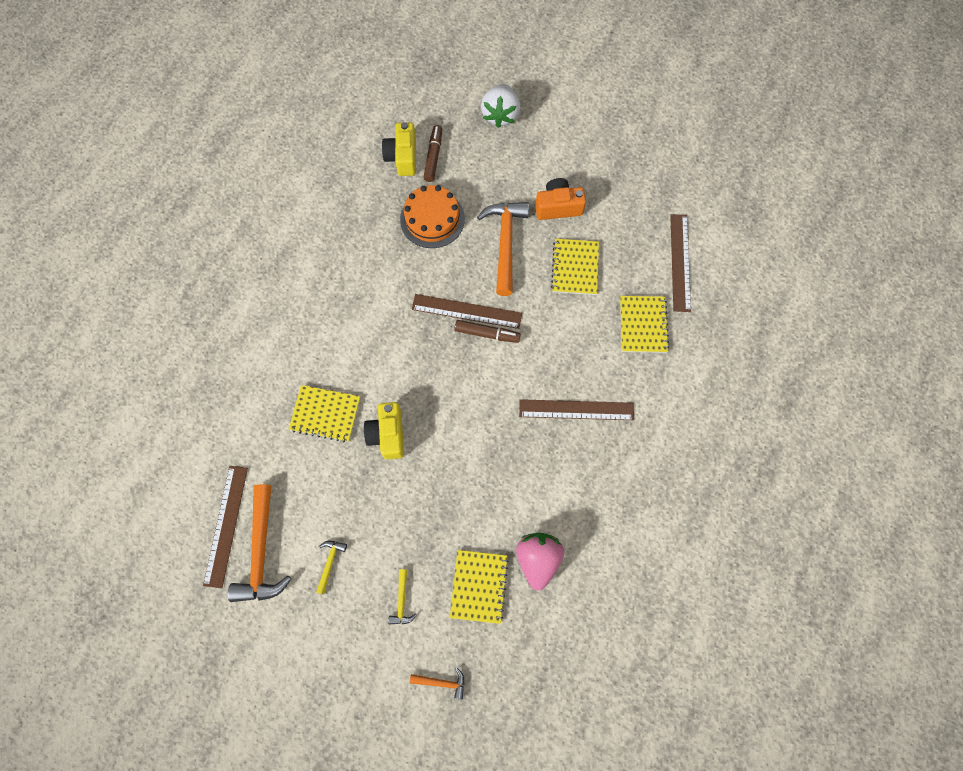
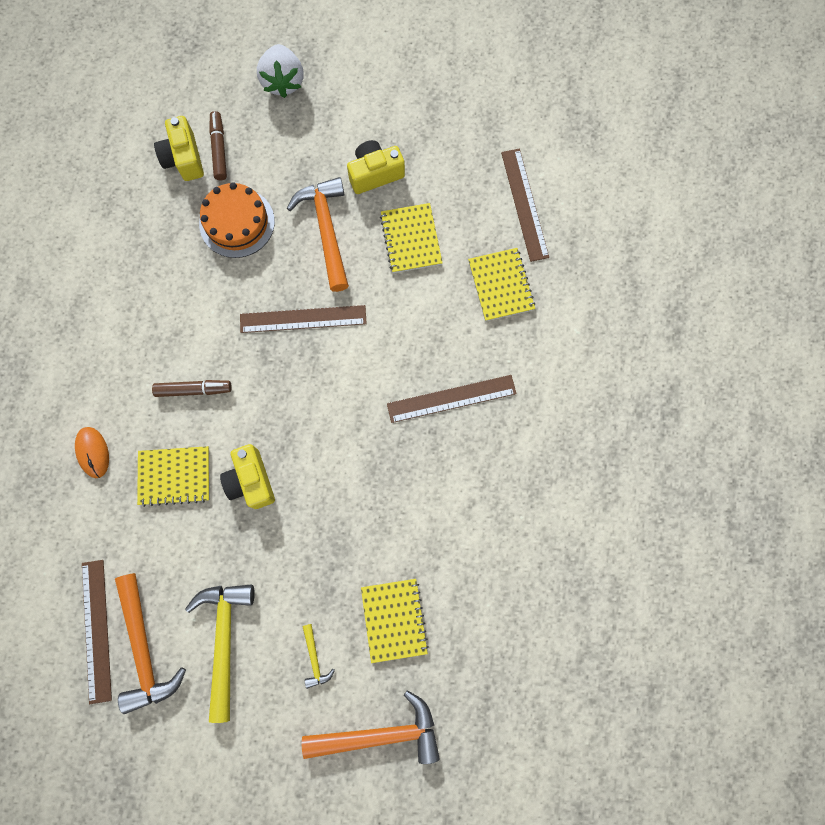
camera: 15 degrees left, 5 degrees up
(263, 377) = (93, 452): none -> orange mouse
(330, 563) = (224, 639): yellow hammer -> yellow hammer, size x2.18
(442, 682) = (380, 733): orange hammer -> orange hammer, size x2.18
(487, 334) = (332, 339): brown marker -> brown marker (194, 390)
(538, 559) = (450, 573): pink strawberry -> none
(558, 207) = (375, 174): orange camera -> yellow camera

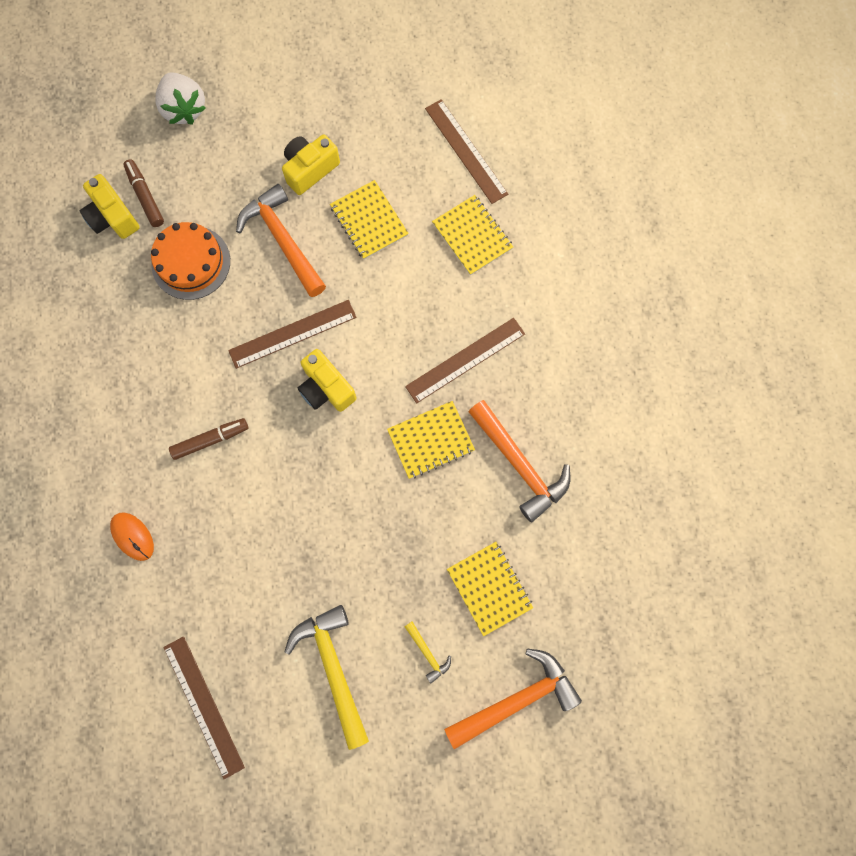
camera: 20 degrees left, 0 degrees up
(145, 648) = (258, 706): orange hammer -> orange hammer (520, 464)
(175, 476) = (224, 529): yellow notebook -> yellow notebook (430, 440)
(251, 480) = (301, 507): yellow camera -> yellow camera (326, 388)

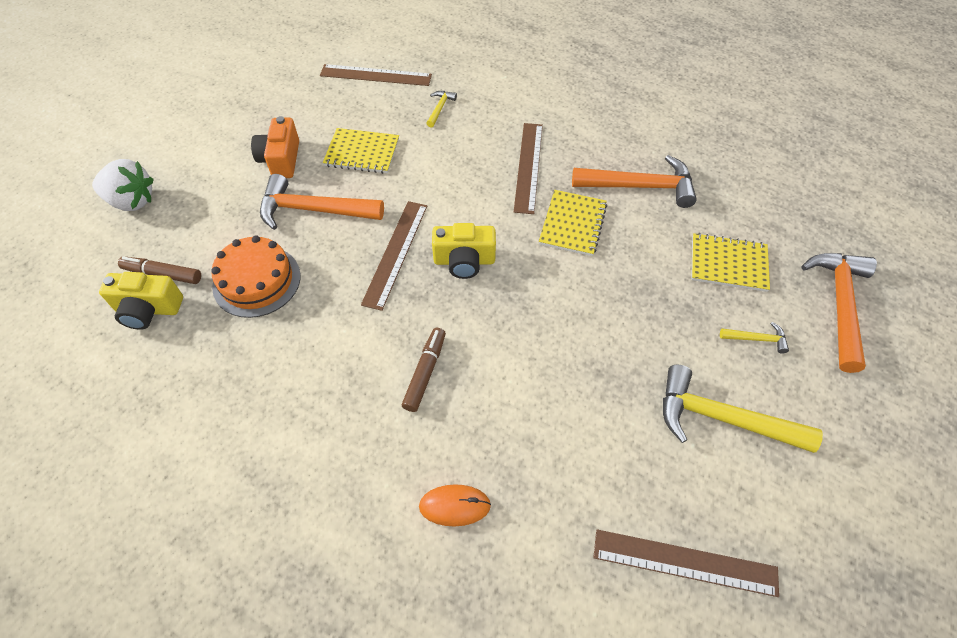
camera: 50 degrees left, 20 degrees down
(310, 169) = (281, 160): yellow camera -> orange camera
(472, 236) = (440, 108): yellow notebook -> yellow hammer

